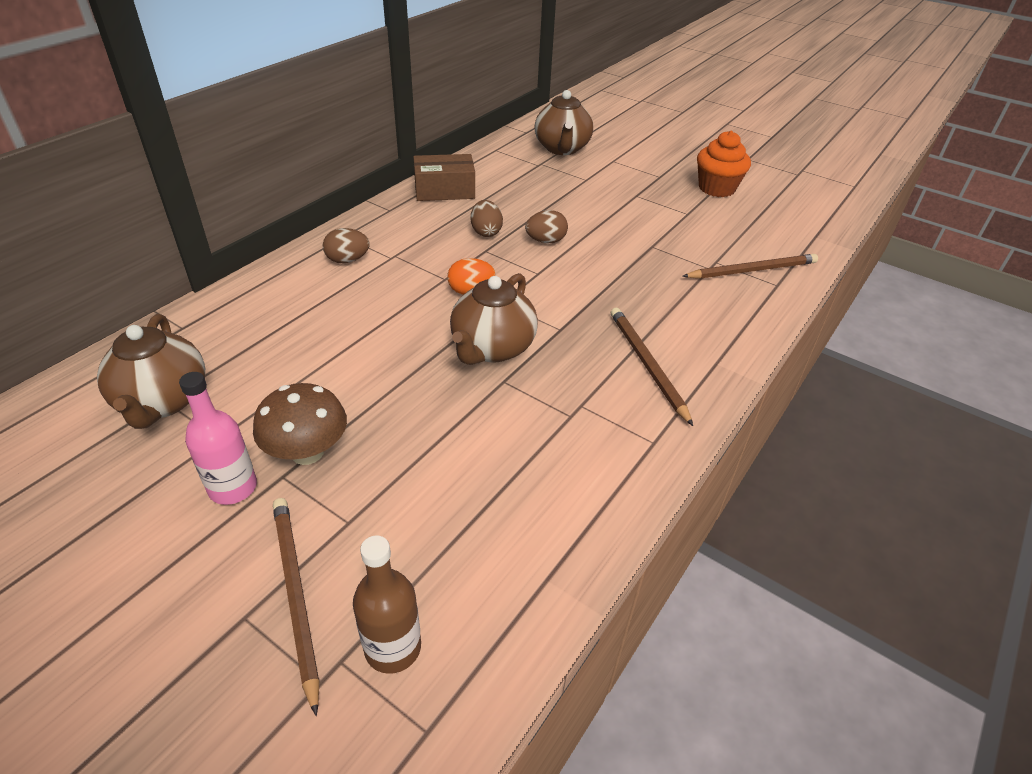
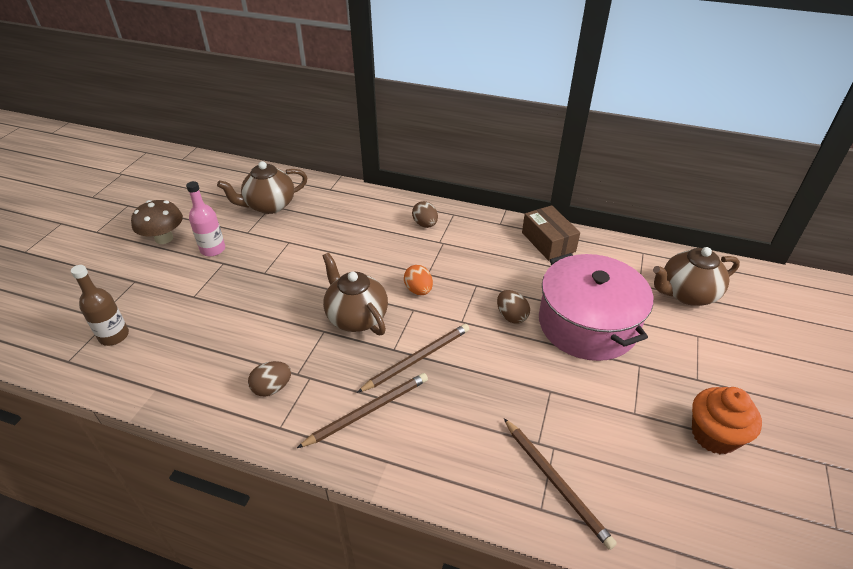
camera: 75 degrees right, 0 degrees up
(295, 595) = (146, 293): brown pencil -> brown pencil (417, 359)
(307, 452) = (241, 266): brown mushroom -> brown mushroom (164, 238)
(486, 232) = (502, 279): brown egg -> brown egg (272, 388)
(492, 348) = (356, 317): brown teapot -> brown teapot turned 45 degrees clockwise
(576, 204) = (587, 324): none -> pink pot

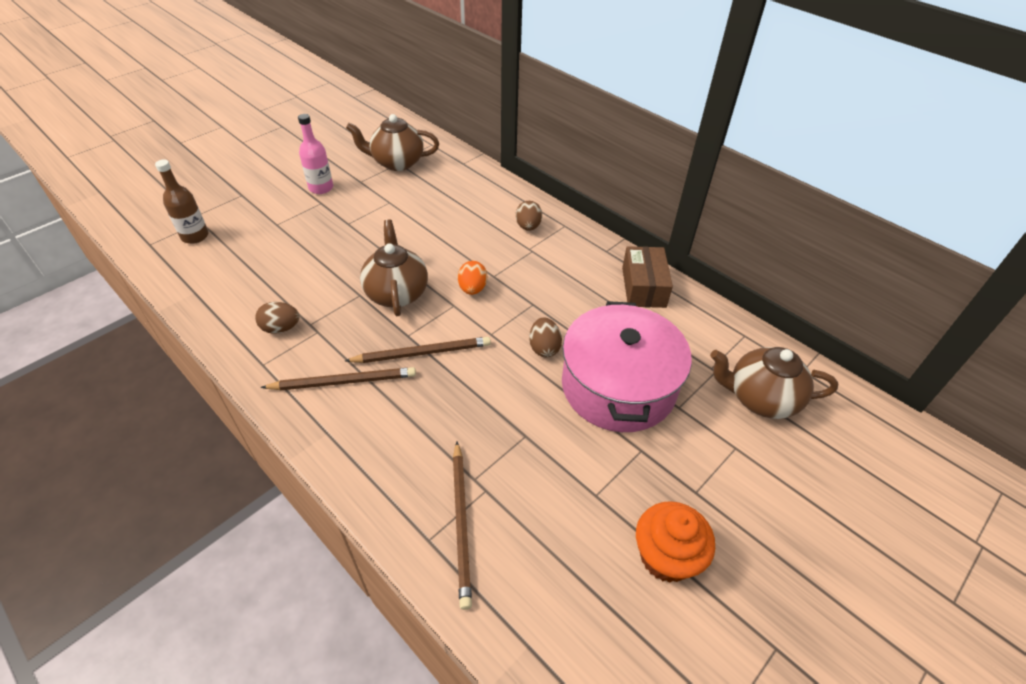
camera: 25 degrees right, 5 degrees up
(164, 238) = (289, 165): brown mushroom -> none

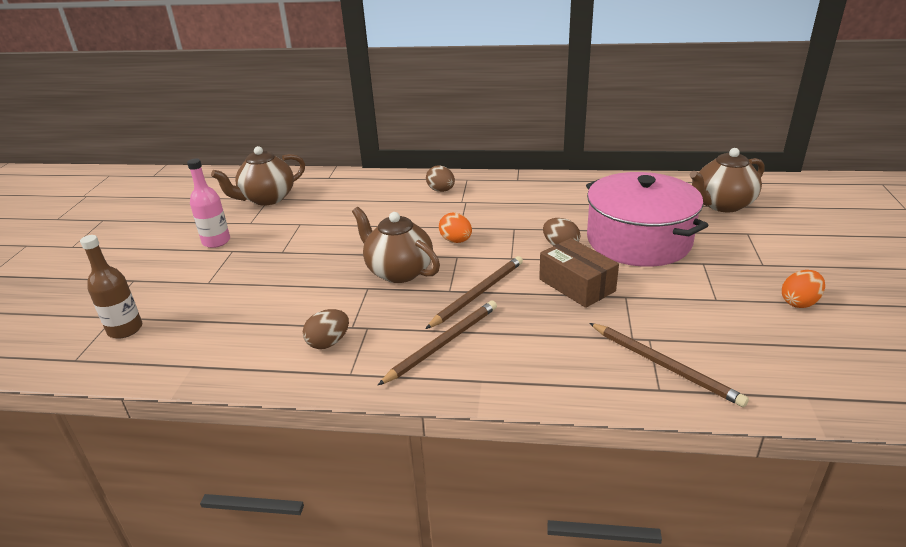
camera: 35 degrees left, 15 degrees down
(643, 287) = (571, 186): brown box -> brown box (576, 285)
(666, 556) = (799, 302): orange cupcake -> orange egg

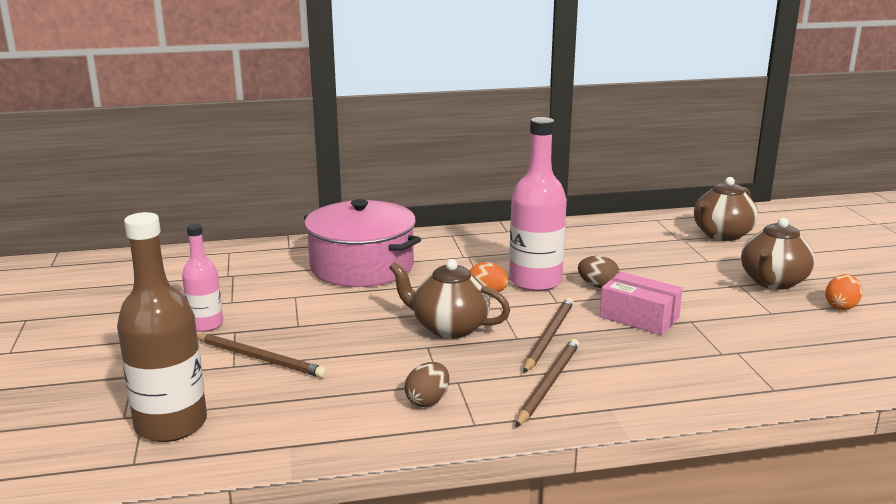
camera: 20 degrees left, 10 degrees down
(125, 329) = (171, 424): brown bottle -> brown bottle, size x1.72
(267, 199) = (231, 275): brown teapot -> brown teapot (773, 282)
(441, 190) = (432, 248): brown egg -> none
(506, 234) = (535, 281): none -> pink bottle
(576, 285) = (639, 317): brown box -> pink box
(638, 240) = (668, 273): pink pot -> pink pot (362, 266)
(665, 366) = (766, 371): brown pencil -> brown pencil (259, 358)

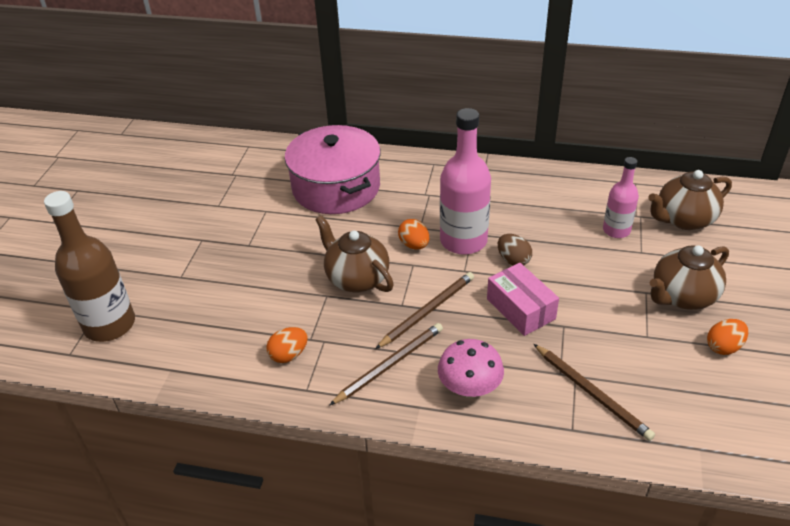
camera: 25 degrees right, 20 degrees up
(206, 325) = (186, 227): pink bottle -> pink bottle (616, 230)
(259, 358) = (201, 274): brown pencil -> brown pencil (592, 393)
(427, 401) = (289, 355): brown egg -> orange egg
(648, 383) = (469, 388): none -> pink mushroom

